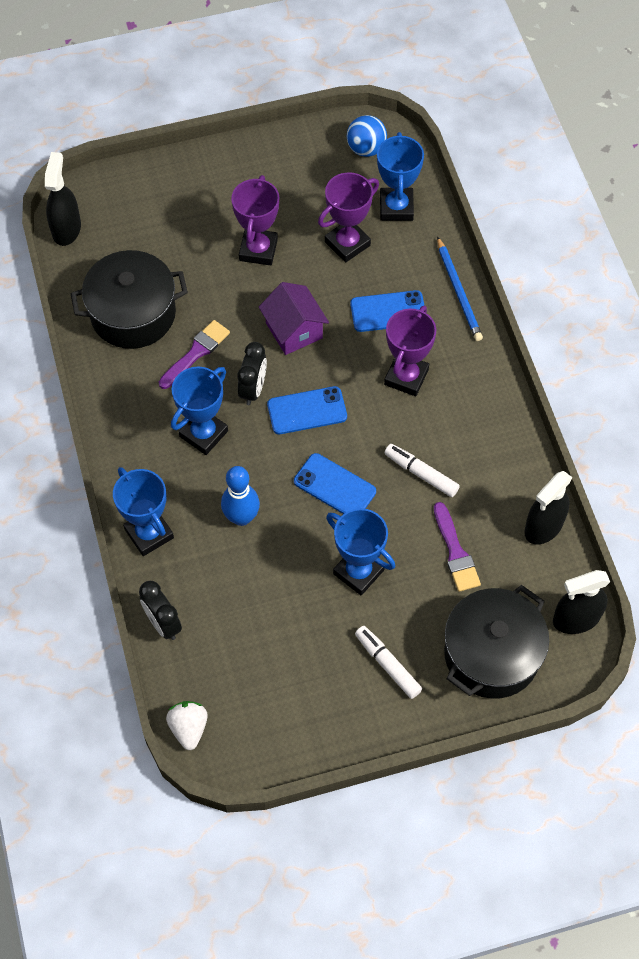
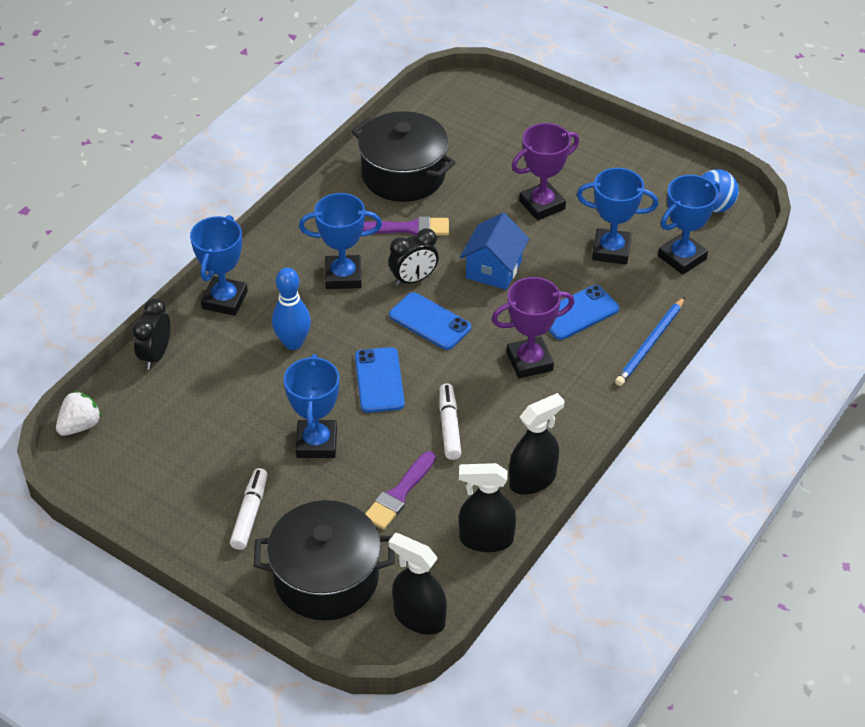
camera: 50 degrees right, 15 degrees down
(66, 229) = (434, 97): black spray bottle -> black spray bottle (533, 480)
(294, 330) = (493, 269): purple house -> blue house
(347, 244) = (611, 250): purple trophy -> blue trophy
(388, 311) = (578, 313): blue phone -> blue phone turned 75 degrees counterclockwise

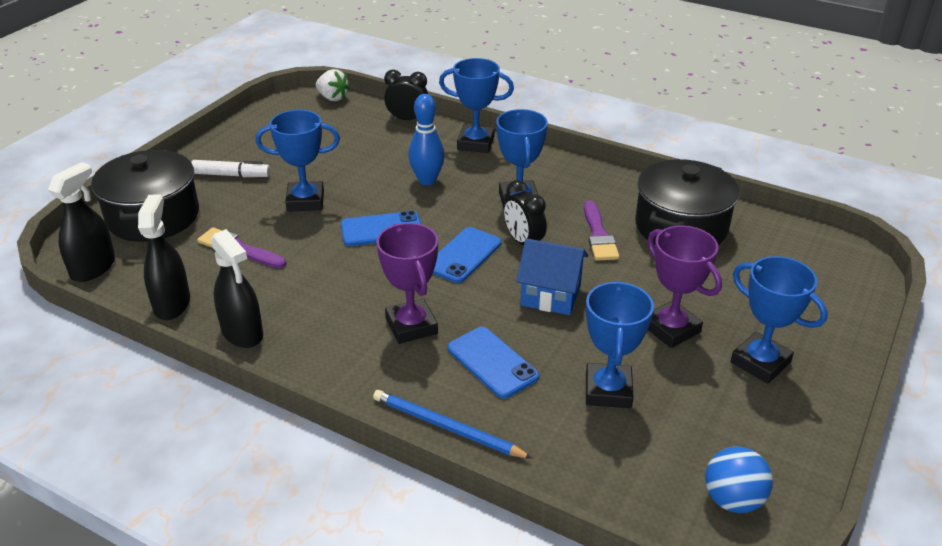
camera: 85 degrees right, 10 degrees down
(449, 426) = (320, 275): white marker -> none
(682, 257) = (613, 461): blue trophy -> blue trophy (760, 362)

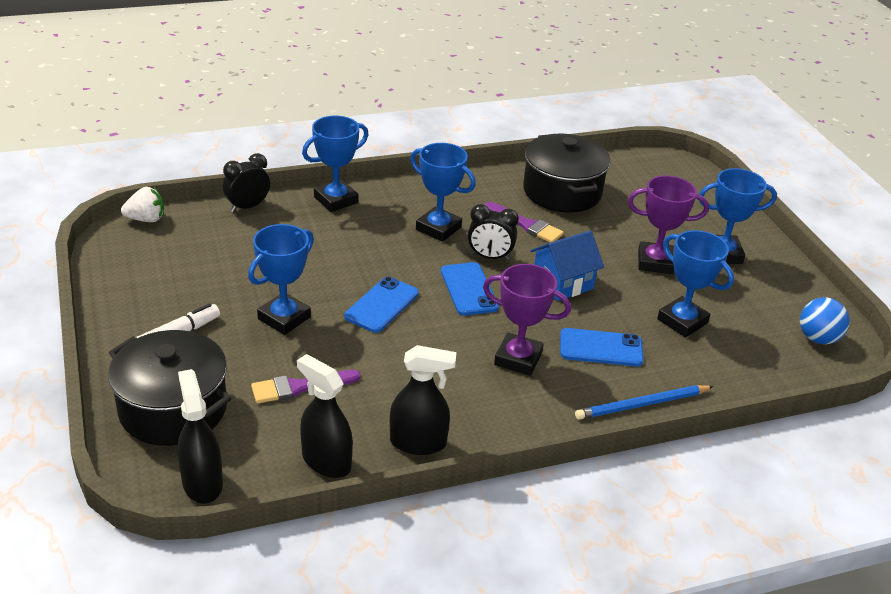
camera: 50 degrees left, 0 degrees up
(427, 180) = (349, 248): blue bowling pin -> none

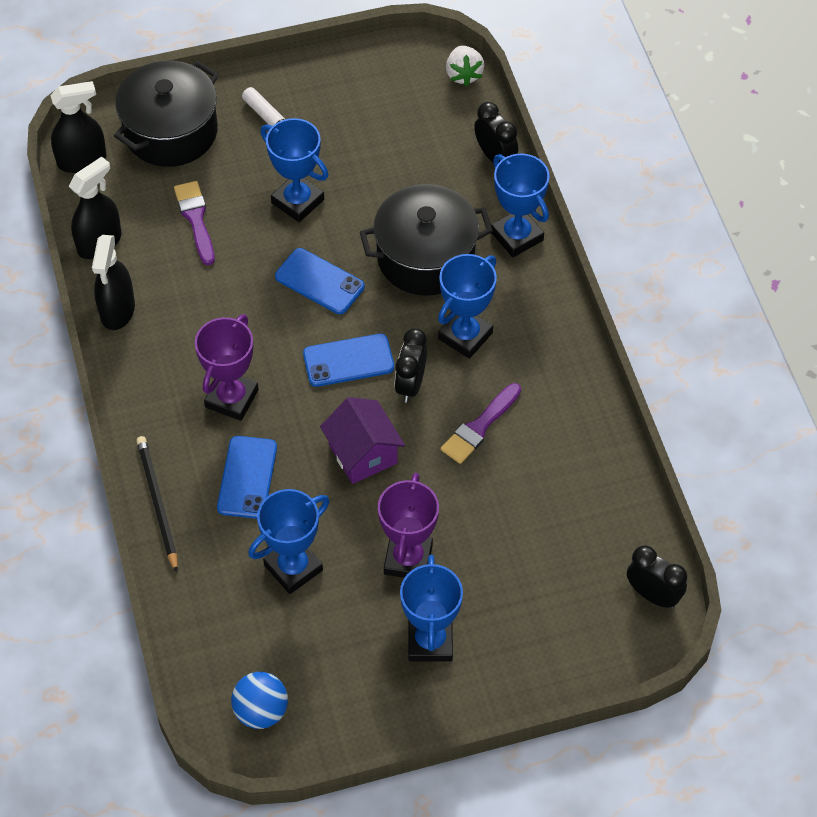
camera: 95 degrees right, 20 degrees up
(562, 192) = (560, 474): black pot -> black pot (426, 257)
(563, 283) = (363, 454): blue house -> purple house
(642, 405) = (157, 503): blue pencil -> black pencil
(650, 161) = (653, 595): none -> black clock

